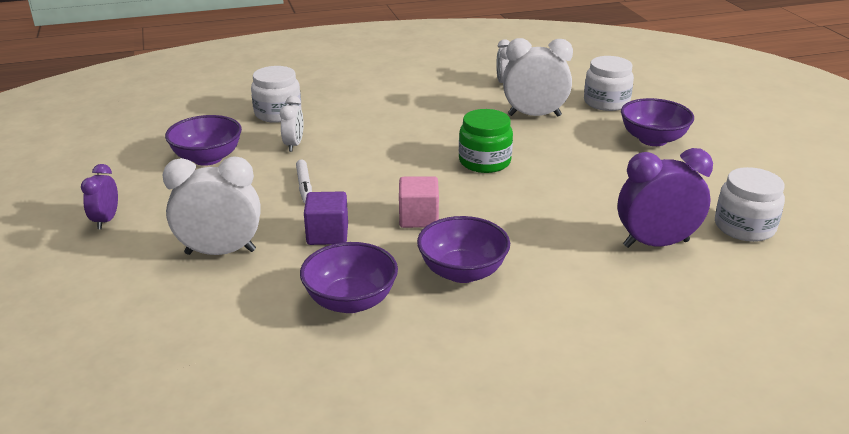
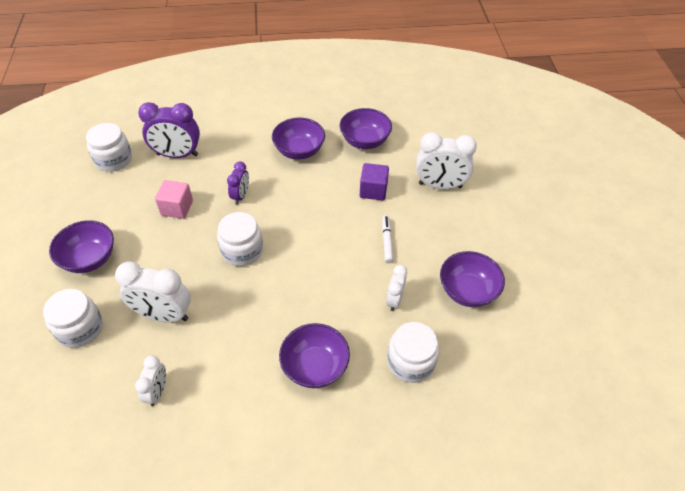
camera: 170 degrees left, 20 degrees up
(106, 220) = (523, 225): purple clock -> purple clock (241, 196)
(370, 104) = (315, 367): none -> purple bowl
(418, 218) = (312, 196): pink cube -> pink cube (177, 208)
(484, 162) = (242, 250): green jar -> white jar

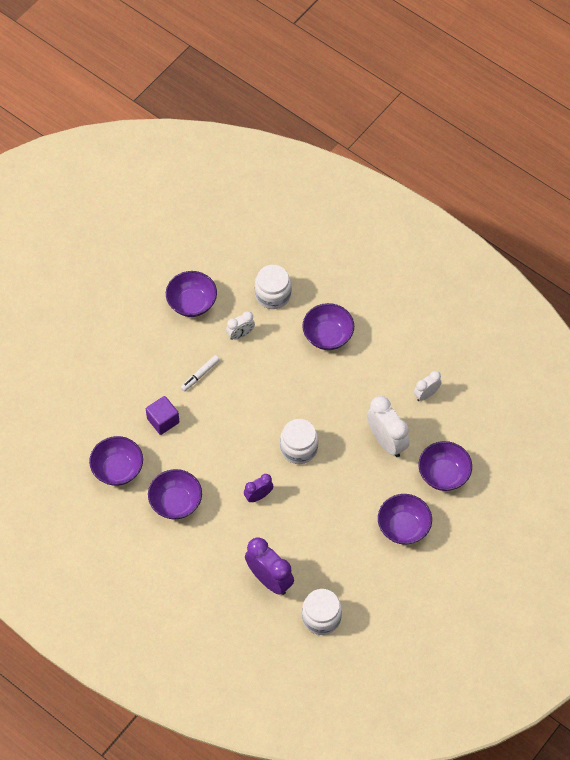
camera: 135 degrees left, 10 degrees up
(80, 328) = (443, 474): white jar -> purple bowl
(177, 208) = (312, 523): pink cube -> none
(440, 185) = (113, 385): white clock -> none

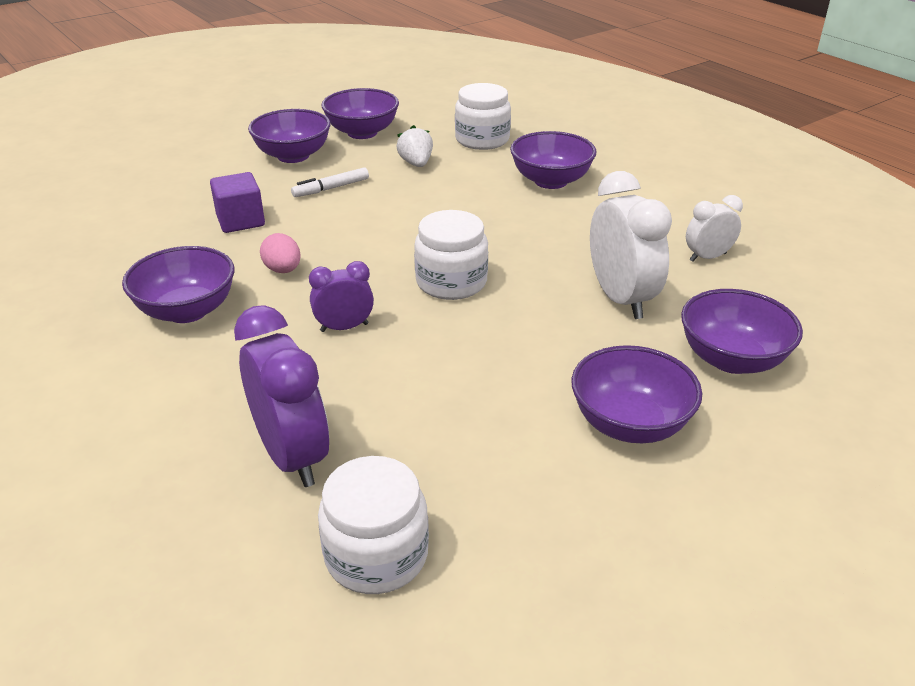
camera: 15 degrees right, 25 degrees down
(117, 469) = (123, 258): purple bowl -> purple bowl (293, 156)
(208, 459) = (283, 270): none -> pink egg
(240, 334) = (416, 163): white clock -> white strawberry

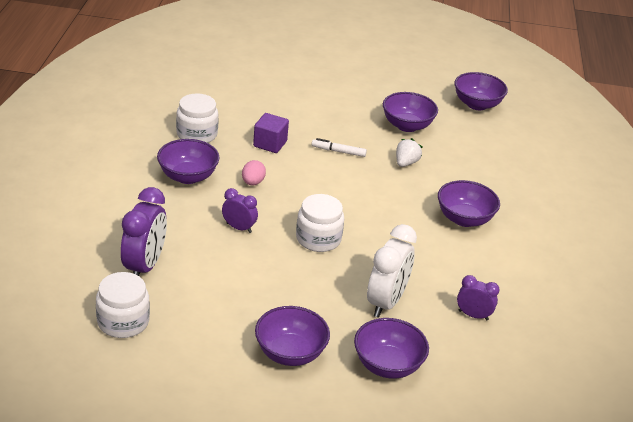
camera: 40 degrees right, 0 degrees up
(293, 156) = (348, 120): purple bowl -> purple bowl (477, 104)
(482, 140) = (469, 170): white jar -> white jar (197, 134)
(707, 257) = (473, 315): white clock -> purple clock

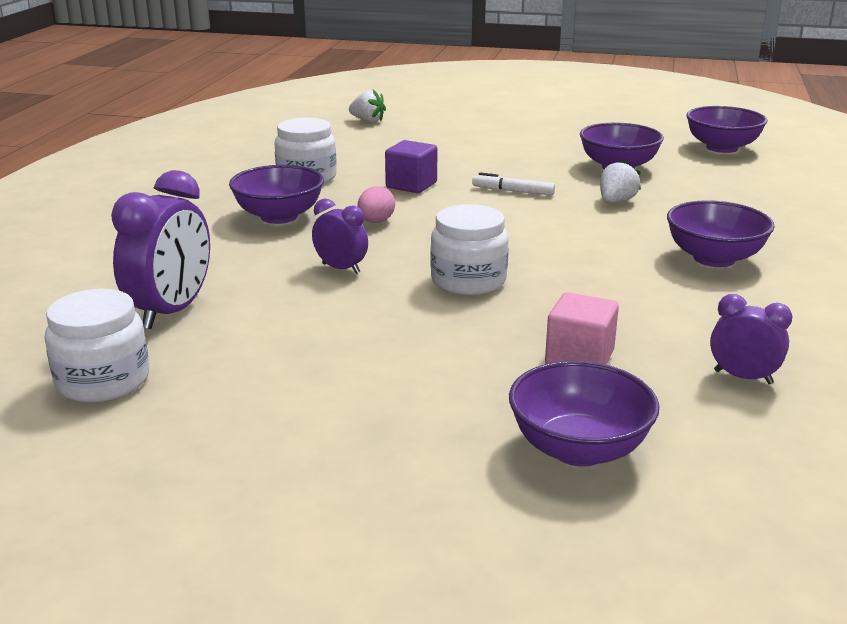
camera: 10 degrees right, 10 degrees down
(227, 66) = (368, 121): none -> white strawberry
(290, 353) = (391, 428): purple bowl -> none
(386, 302) = (579, 358): white clock -> pink cube

